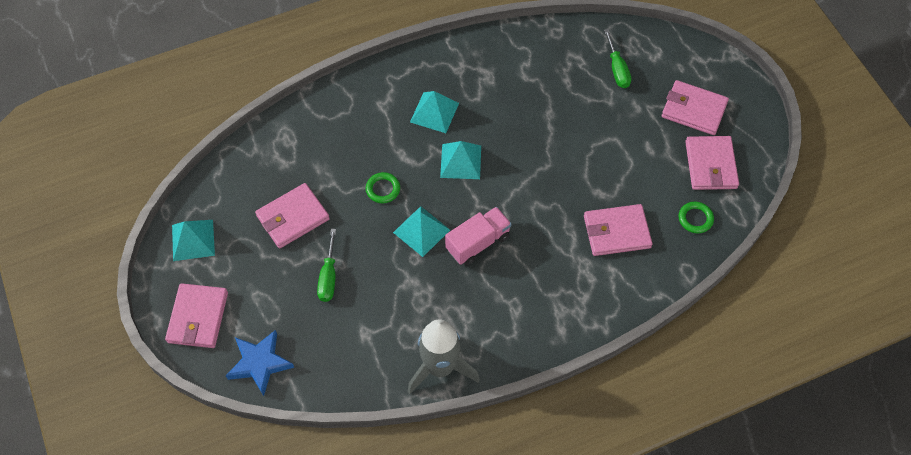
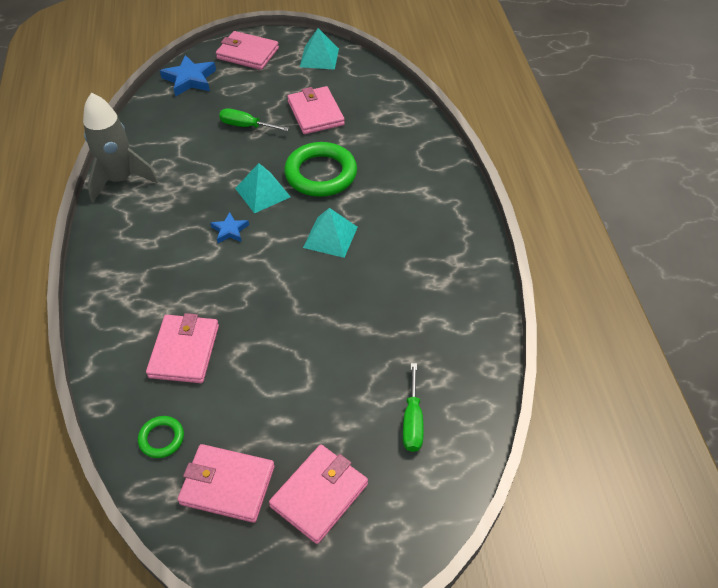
camera: 105 degrees right, 10 degrees down
(383, 189) = (321, 174): green ring -> green ring, size x2.07
(434, 112) = (400, 228): turquoise pyramid -> none
(478, 243) = (230, 230): pink truck -> blue star
(617, 69) = (412, 421): green screwdriver -> green screwdriver turned 90 degrees counterclockwise

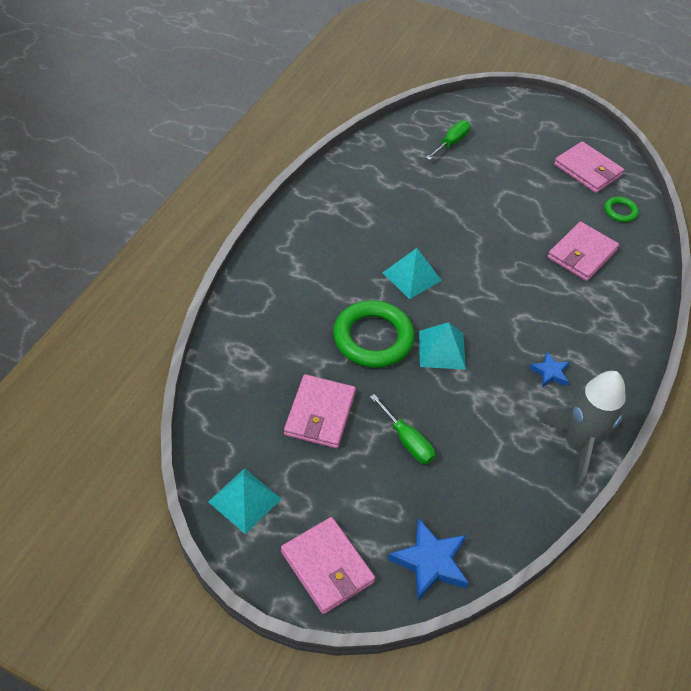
camera: 150 degrees left, 0 degrees up
(230, 230) = (495, 329): blue star -> blue star (550, 372)
(319, 495) = (534, 141): pink wallet -> none

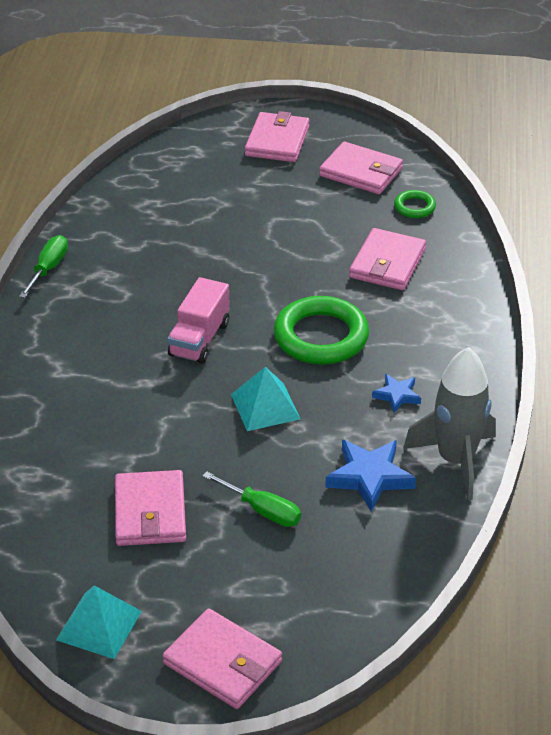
camera: 15 degrees left, 10 degrees down
(373, 338) = (180, 416): green ring -> green ring (321, 337)
(411, 276) = (199, 339): turquoise pyramid -> pink truck
(430, 562) = (336, 622): blue star -> blue star (369, 477)
(451, 143) = (189, 182): green screwdriver -> green screwdriver (48, 268)
(530, 127) = (277, 141): none -> pink wallet

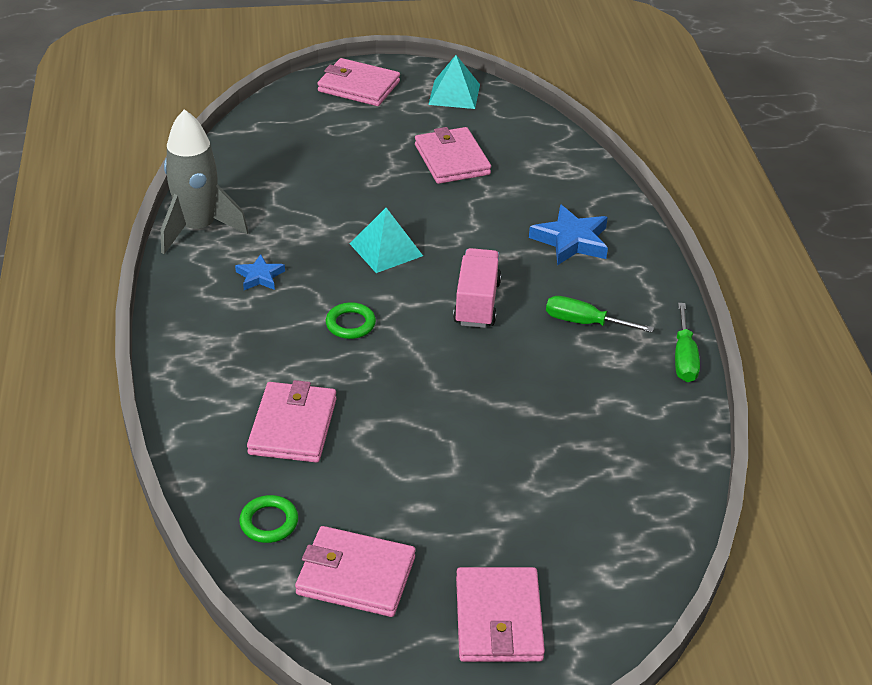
camera: 165 degrees right, 0 degrees up
(262, 510) = (360, 172): green screwdriver -> green screwdriver (584, 322)
(321, 337) = (350, 324): green ring -> green ring, size x0.48
(369, 477) = (275, 206): blue star -> blue star (571, 241)

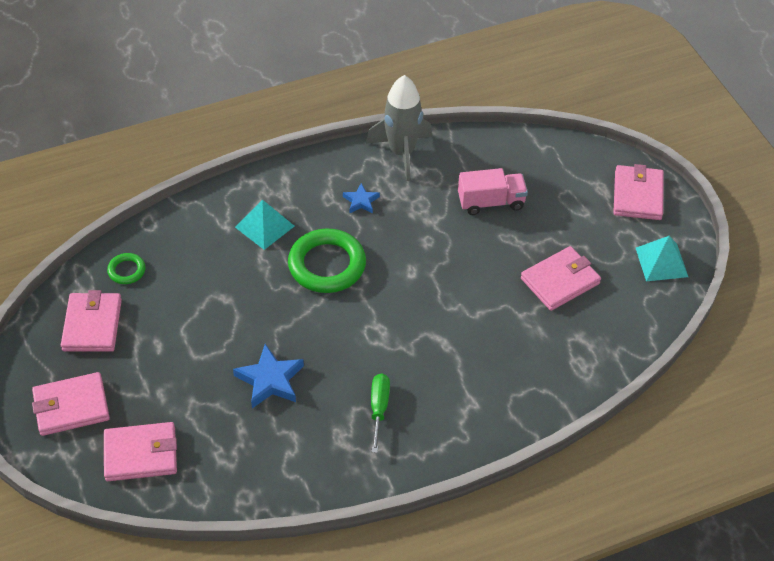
camera: 75 degrees right, 10 degrees up
(293, 426) = (214, 260): pink wallet -> pink wallet (141, 454)
(350, 324) = (327, 265): green ring -> green ring, size x2.07
(386, 249) = (421, 265): turquoise pyramid -> turquoise pyramid (264, 226)
(477, 303) = (377, 335): pink truck -> pink truck (491, 202)
(571, 241) = (482, 383): blue star -> blue star (270, 380)
(684, 358) = (359, 483): green screwdriver -> none

